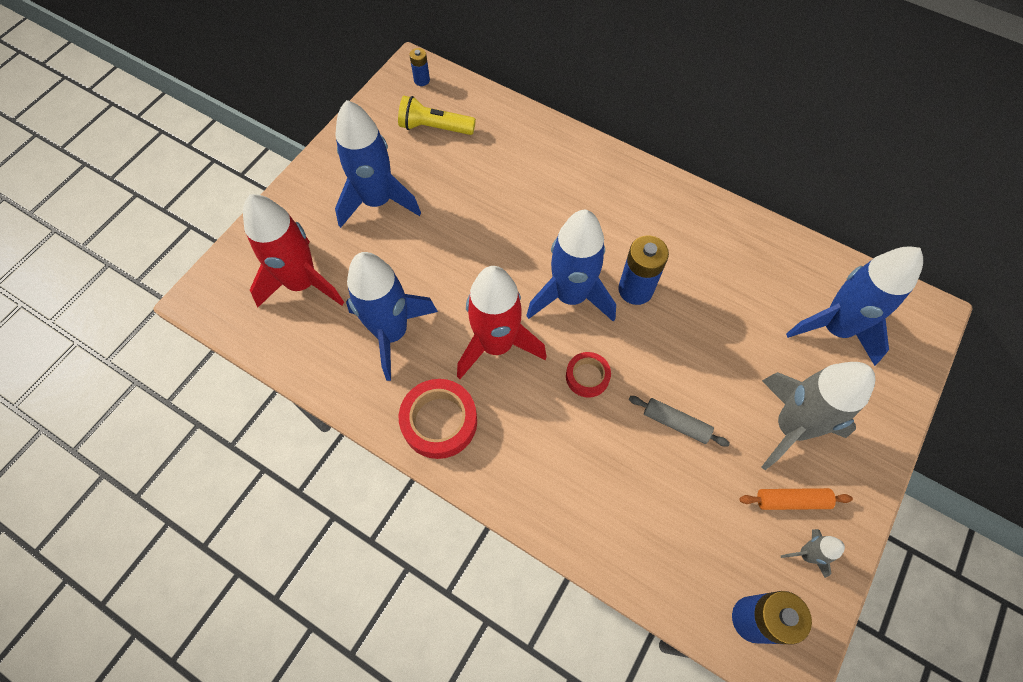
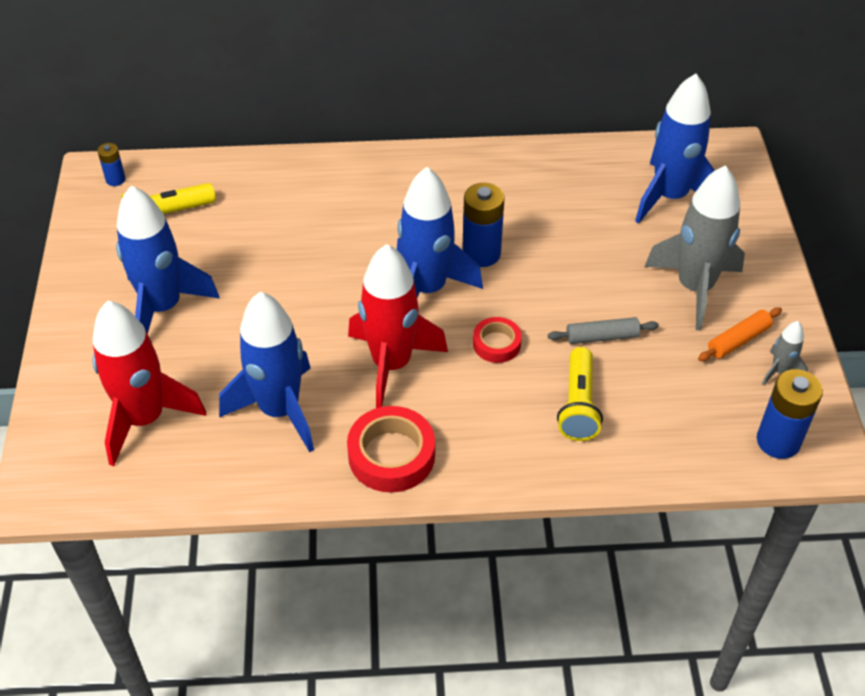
camera: 35 degrees left, 15 degrees down
(609, 472) = (578, 405): none -> yellow flashlight

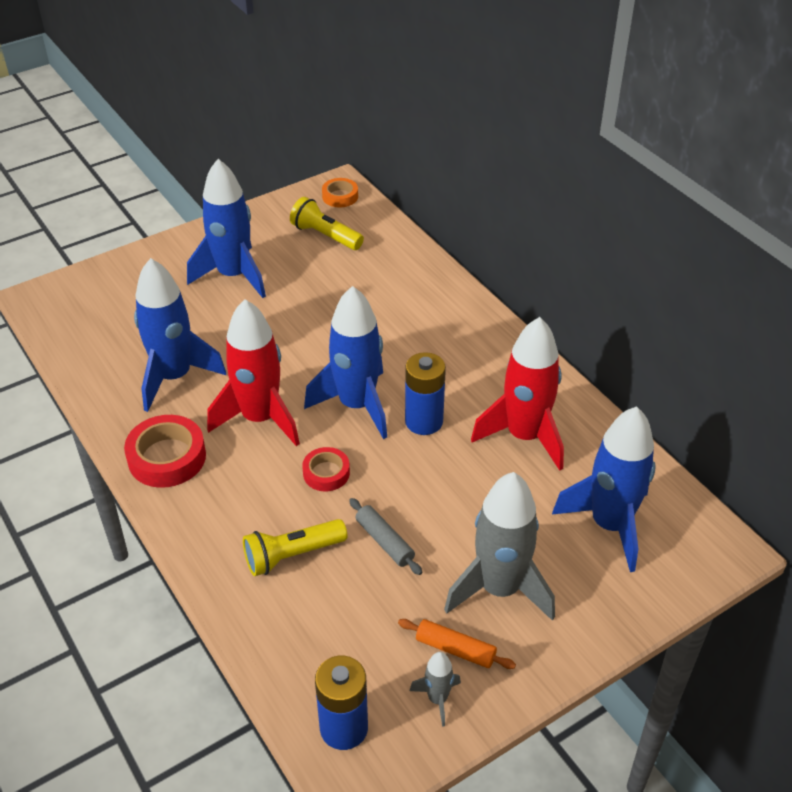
camera: 60 degrees right, 5 degrees down
(115, 179) = (340, 196): blue battery -> orange tape
(145, 419) = (126, 314): red rocket -> red rocket (524, 436)

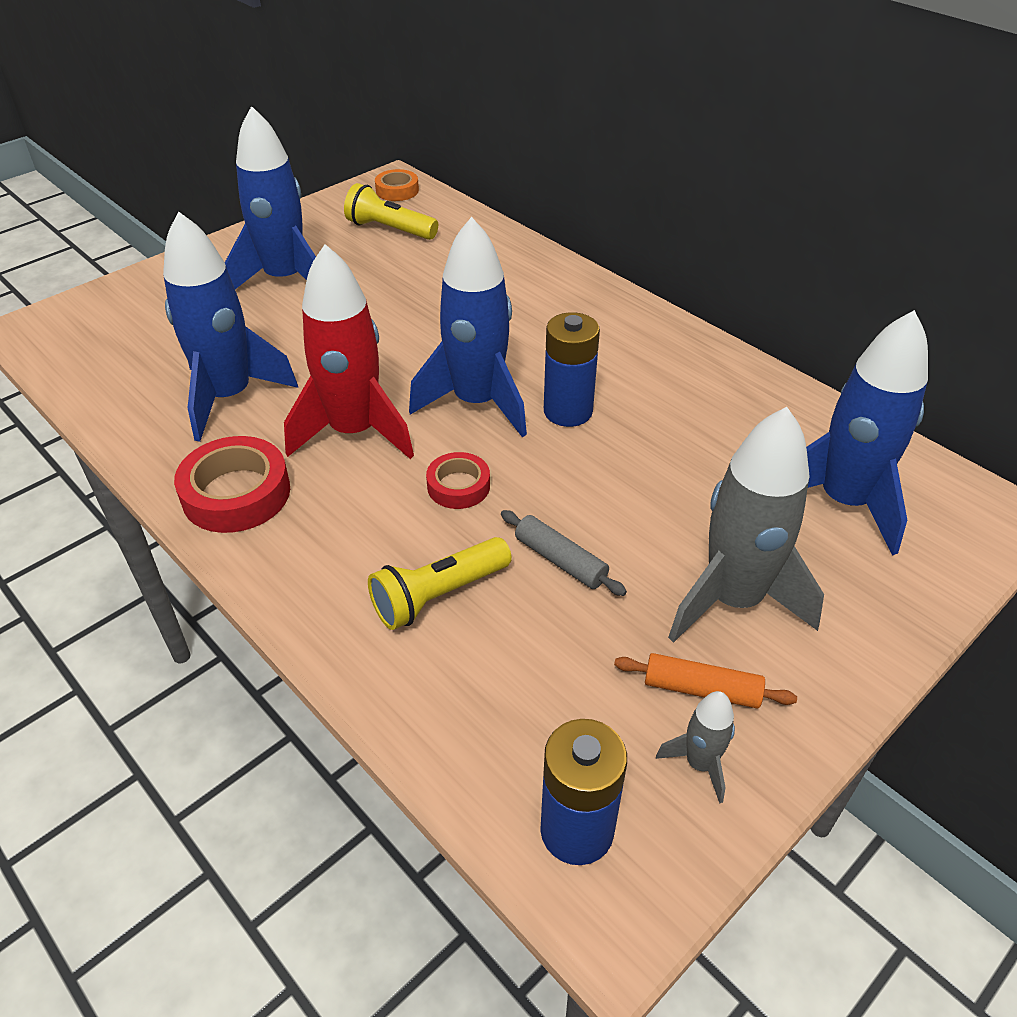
camera: 10 degrees left, 0 degrees up
(524, 436) = (699, 413): red rocket -> none

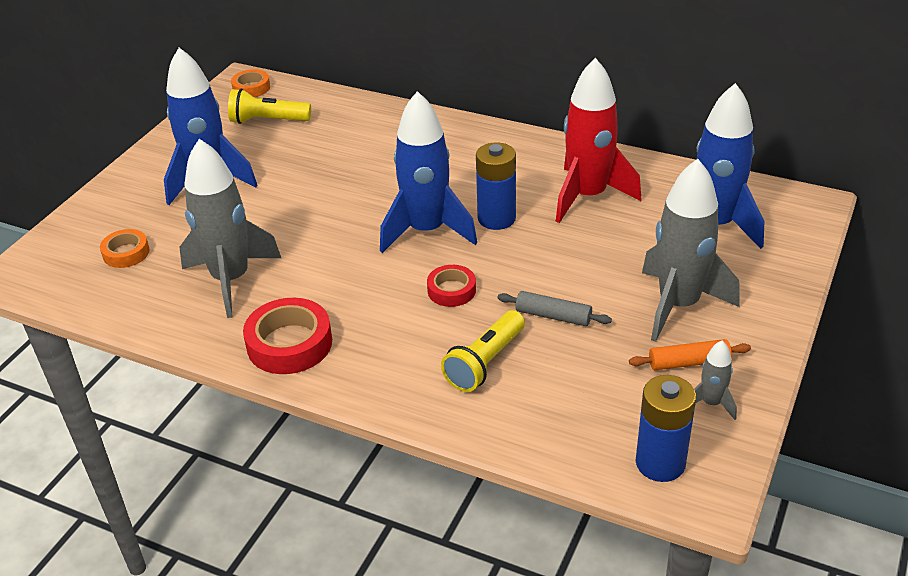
camera: 20 degrees left, 5 degrees down
(149, 335) = (126, 253): none -> orange tape
(229, 397) = (231, 280): blue rocket -> grey rocket
(354, 432) = (348, 276): red rocket -> red rocket (588, 196)

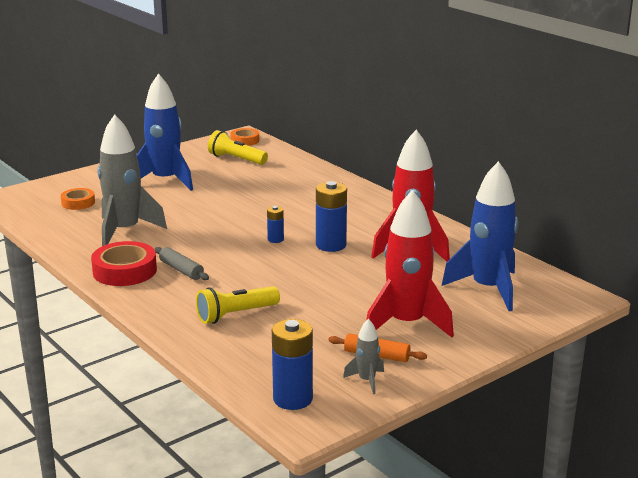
camera: 25 degrees right, 15 degrees down
(426, 231) = (275, 239): blue rocket -> blue battery
(451, 290) = (256, 273): red tape -> none
(553, 316) = (310, 305): grey rolling pin -> grey rolling pin (181, 270)
(678, 305) = (406, 324): grey rocket -> red rocket

